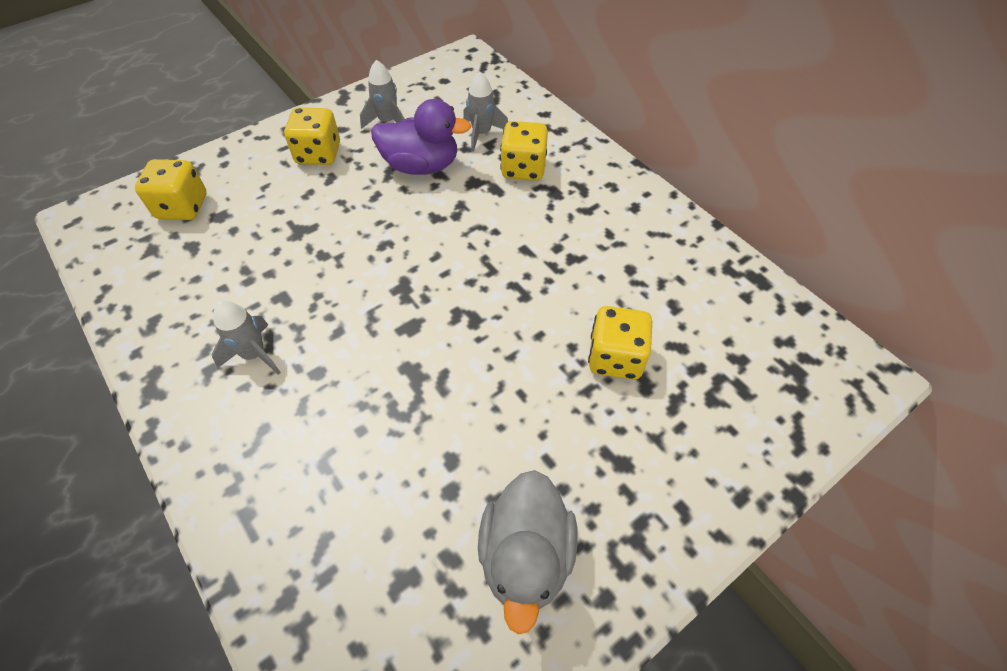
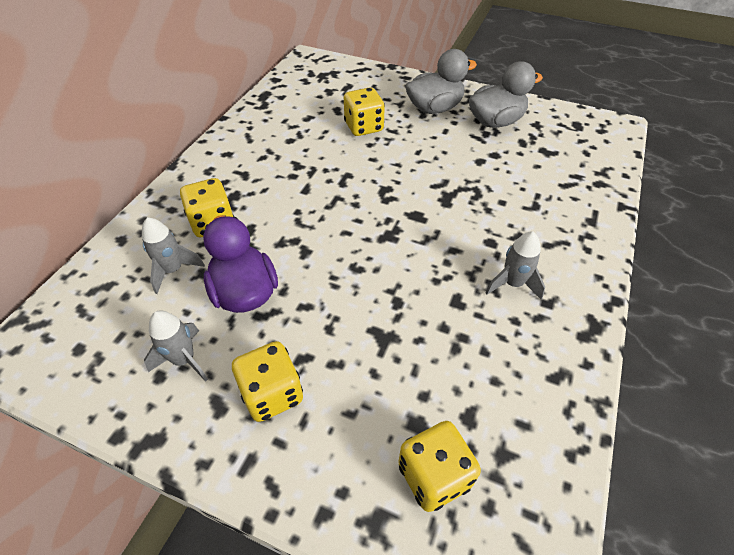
camera: 120 degrees left, 5 degrees down
(615, 481) = (434, 108): none -> grey duck

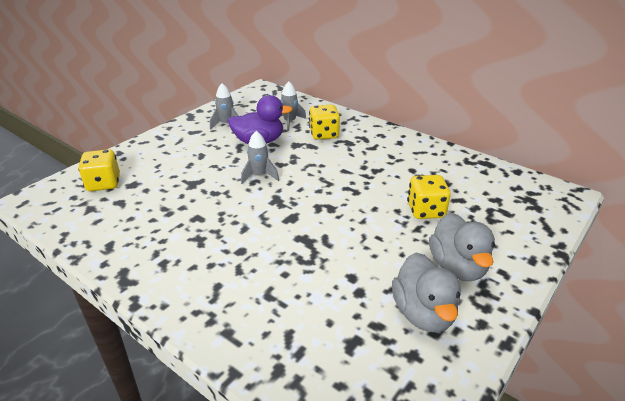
camera: 105 degrees right, 15 degrees down
(272, 394) = (187, 145): yellow dice -> none
(512, 284) = (192, 249): grey rocket -> grey rocket (259, 176)

